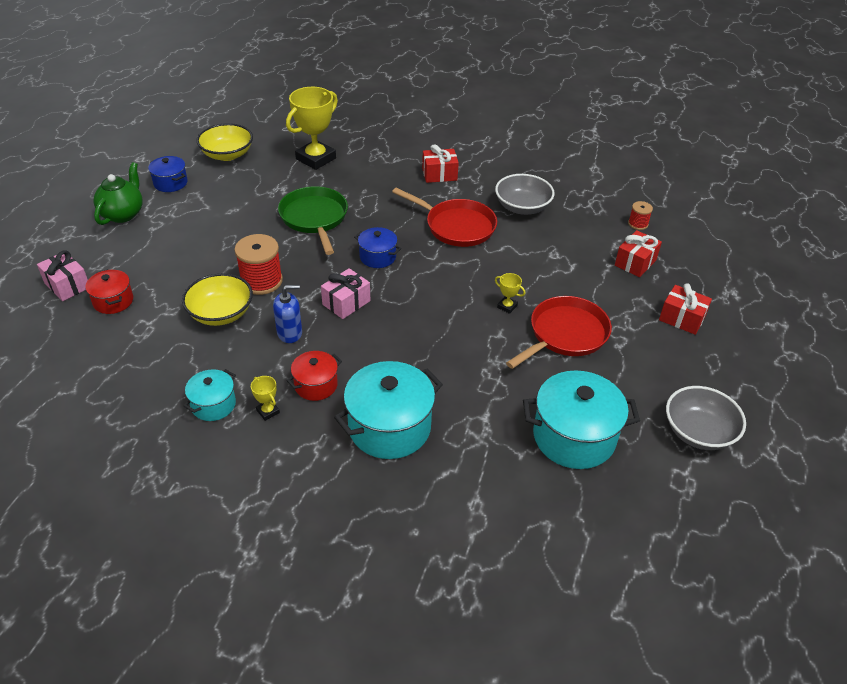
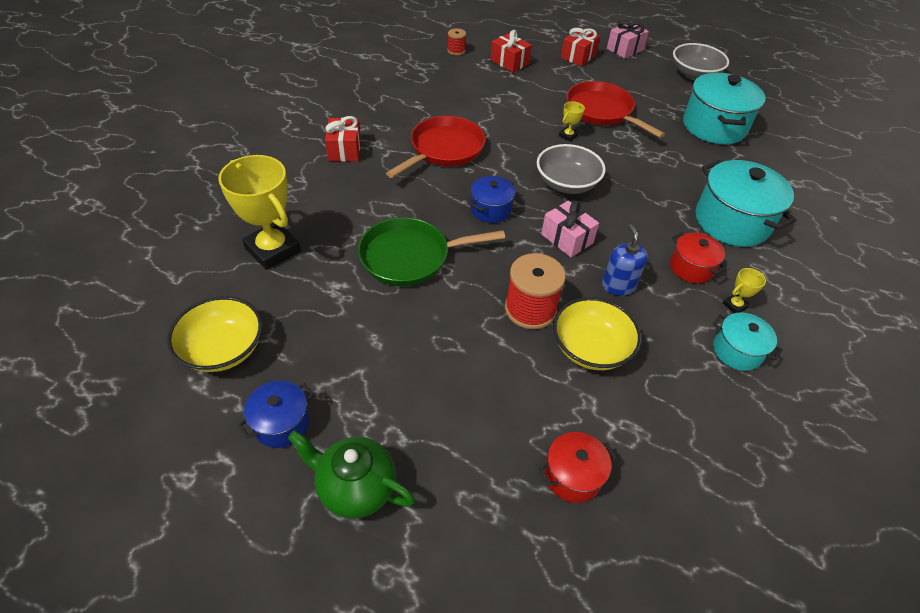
camera: 85 degrees left, 5 degrees up
(67, 285) = (537, 550): pink gift -> pink gift (624, 49)
(522, 207) = (419, 105): grey bowl -> grey bowl (566, 184)

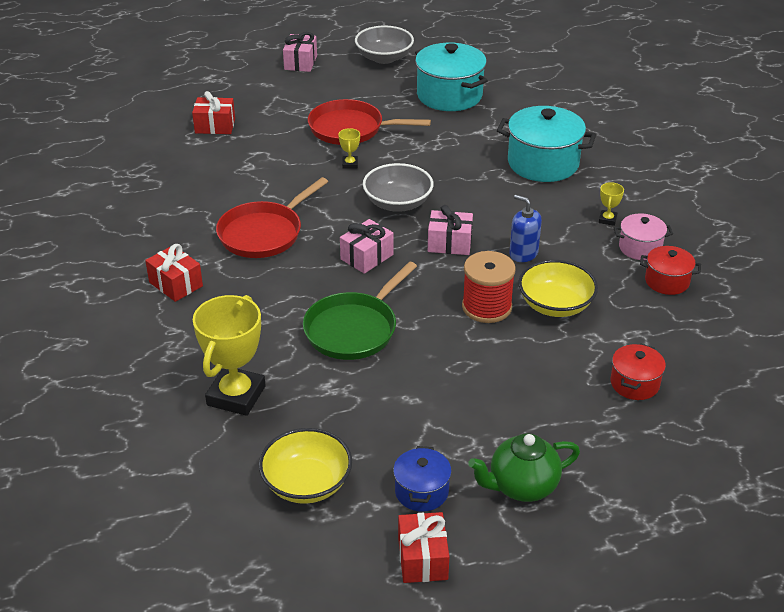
camera: 40 degrees left, 10 degrees down
(273, 250) = (236, 396): yellow trophy -> yellow trophy turned 75 degrees counterclockwise
(444, 149) = (264, 233): red pan -> red pan turned 135 degrees counterclockwise
(456, 51) = (149, 140): red spool -> none
(490, 209) = (367, 257): blue pot -> pink gift
(578, 56) = (269, 89): red gift -> red gift (422, 559)
(691, 268) = (554, 212): red pot -> red pot (667, 281)
(737, 351) = (640, 248): turquoise pot -> pink pot

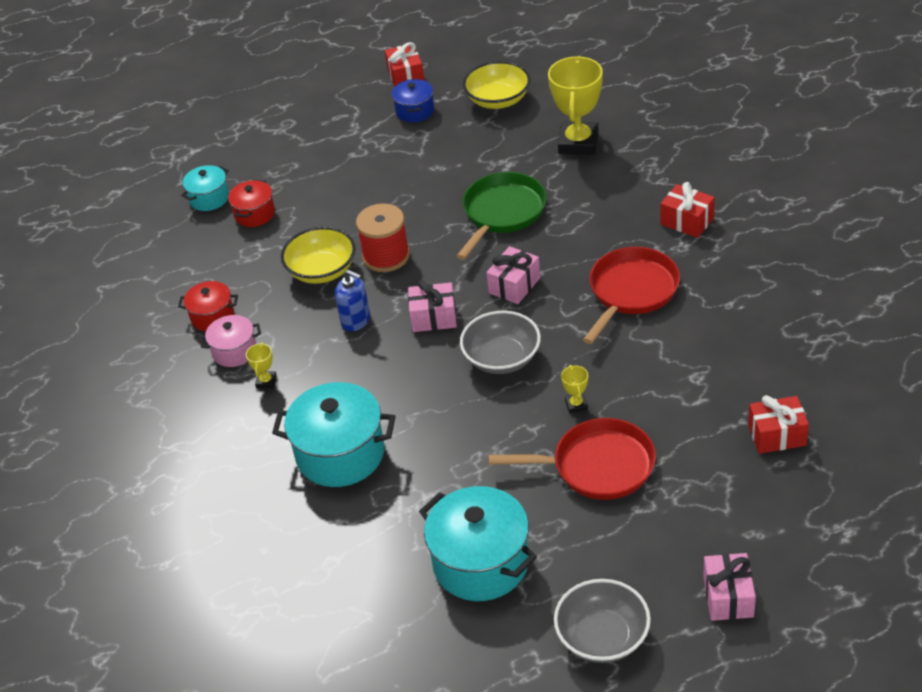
camera: 175 degrees right, 5 degrees up
(522, 486) = (343, 127): green teapot -> none
(695, 416) = (209, 198): none -> turquoise pot

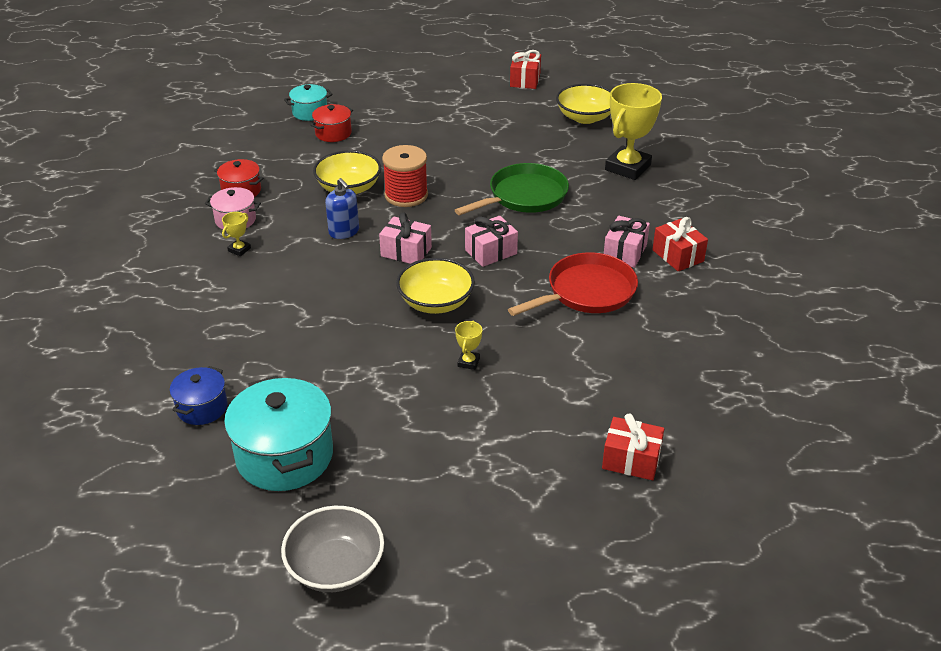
camera: 20 degrees right, 5 degrees down
(340, 454) = (248, 324): turquoise pot -> none
(415, 111) = (513, 104): blue pot -> blue pot (202, 408)
(502, 358) = (436, 302): grey bowl -> yellow bowl
(597, 466) = (447, 419): red pan -> none
(728, 597) = (477, 584): pink gift -> pink gift (625, 252)

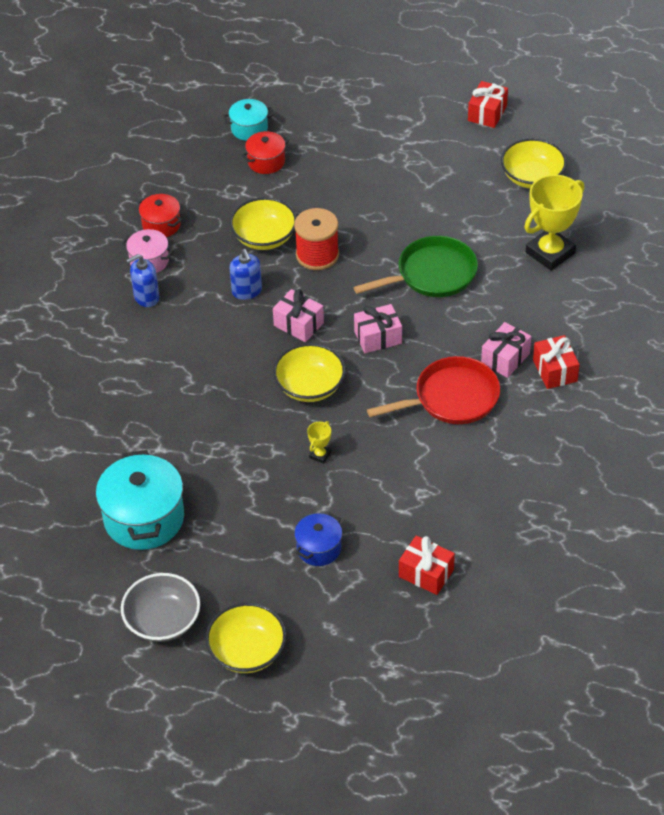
camera: 15 degrees right, 10 degrees up
(202, 408) = (86, 461): blue pot -> blue pot (319, 548)
(239, 250) = (146, 297): yellow trophy -> blue soap dispenser
(452, 584) = (247, 651): none -> yellow bowl

